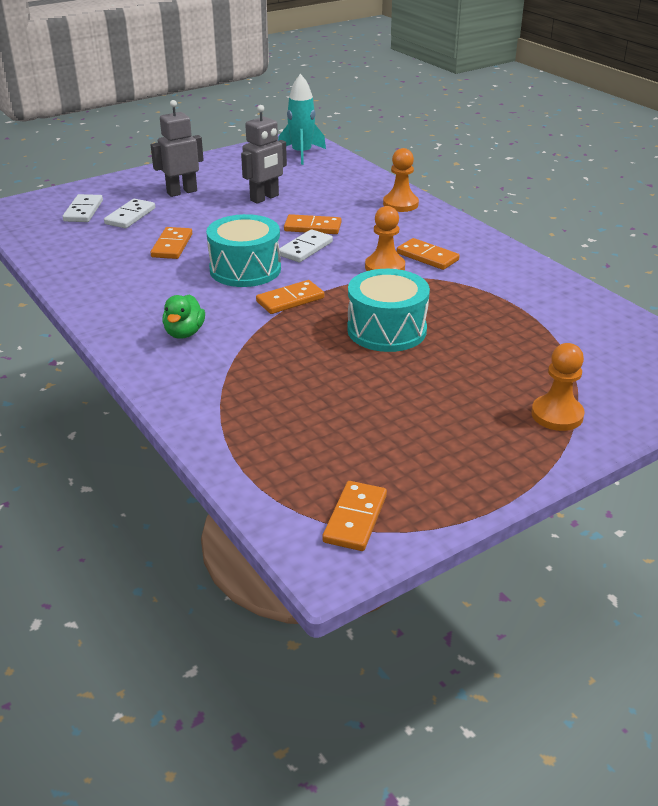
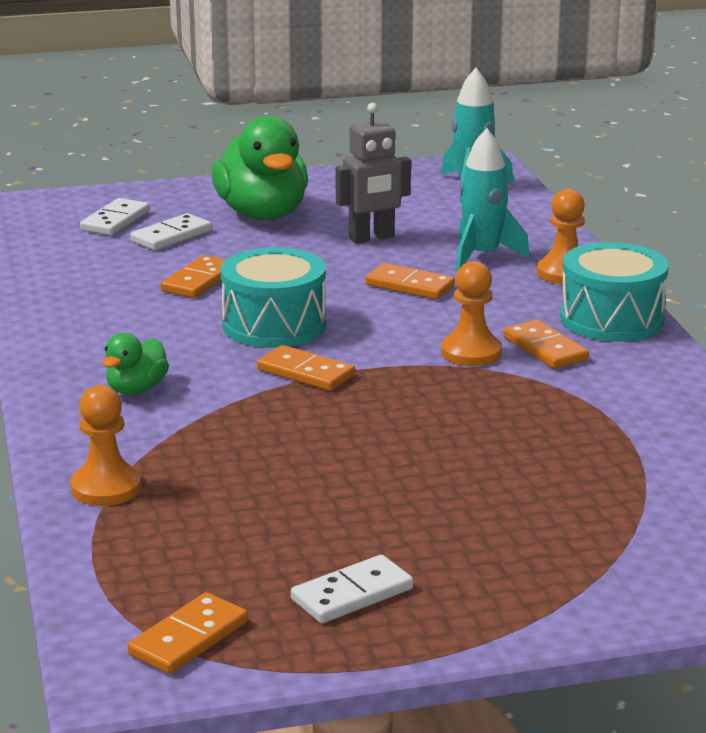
camera: 20 degrees right, 10 degrees down
(182, 192) = (262, 214): grey robot -> green duck
(290, 300) = (305, 373): orange domino -> orange domino turned 45 degrees clockwise
(305, 248) = (377, 311): white domino -> white domino (352, 594)
(342, 200) = (482, 256): none -> turquoise rocket
(386, 330) = (408, 431): turquoise drum -> turquoise drum (611, 319)
(557, 415) = (561, 577): orange pawn -> orange pawn (106, 488)

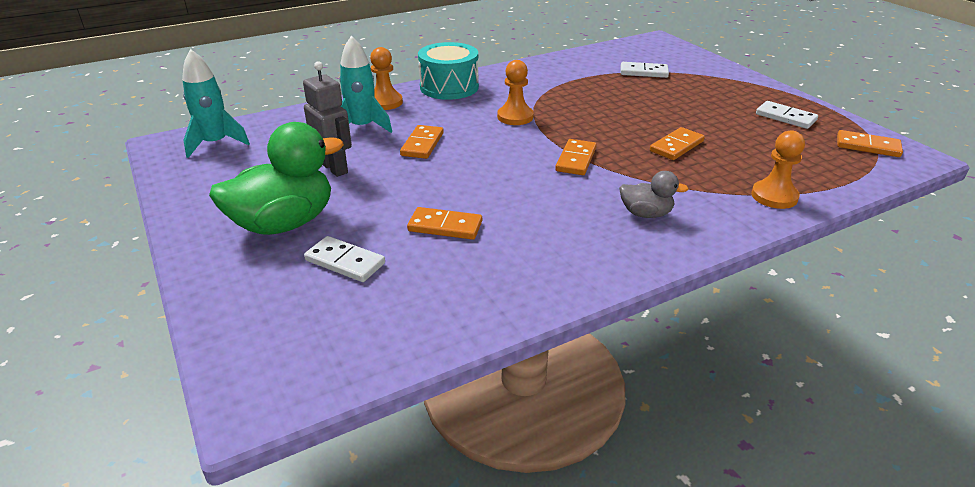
camera: 105 degrees left, 10 degrees up
(115, 221) = (307, 307): white domino -> white domino (643, 72)
(136, 389) = (646, 214): green duck -> grey duck
(274, 325) = (512, 181): turquoise drum -> none
(545, 348) = (497, 99): orange domino -> orange domino (676, 146)

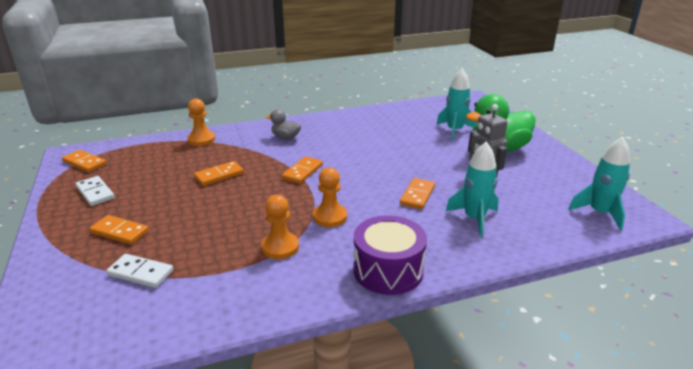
camera: 170 degrees left, 5 degrees down
(345, 262) = (454, 131): white domino -> turquoise rocket
(385, 102) = (460, 251): orange pawn -> orange pawn (280, 247)
(445, 226) = (402, 141): orange domino -> orange domino (119, 232)
(449, 87) = (388, 270): turquoise drum -> purple drum

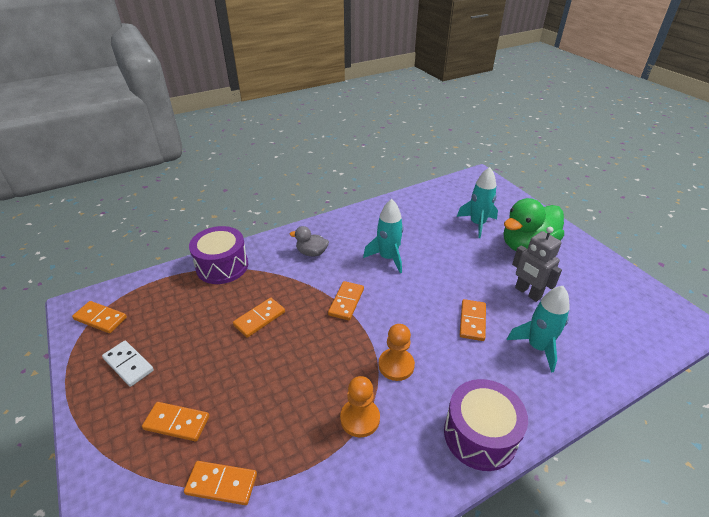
camera: 10 degrees left, 10 degrees up
(141, 273) = (221, 484): white domino -> orange domino
(201, 139) = (222, 266): orange pawn -> purple drum
(599, 213) = (647, 322): turquoise rocket -> turquoise rocket (387, 258)

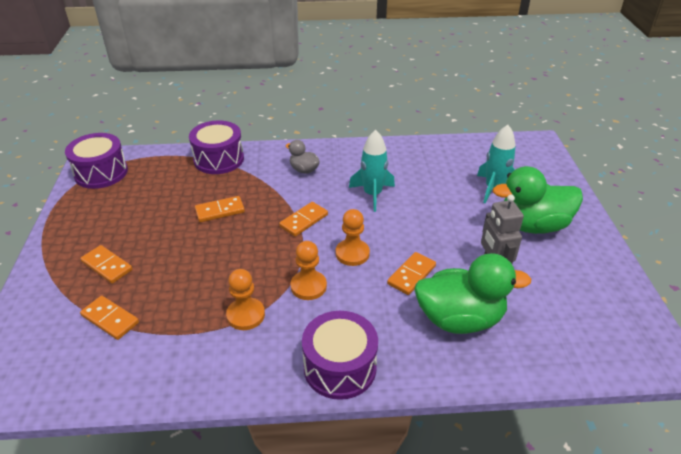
camera: 25 degrees right, 0 degrees up
(100, 318) = (101, 173): orange domino -> purple drum
(128, 364) = (100, 213): white domino -> none
(410, 319) = (352, 253): none -> orange pawn
(537, 347) = (460, 319): turquoise rocket -> green duck

